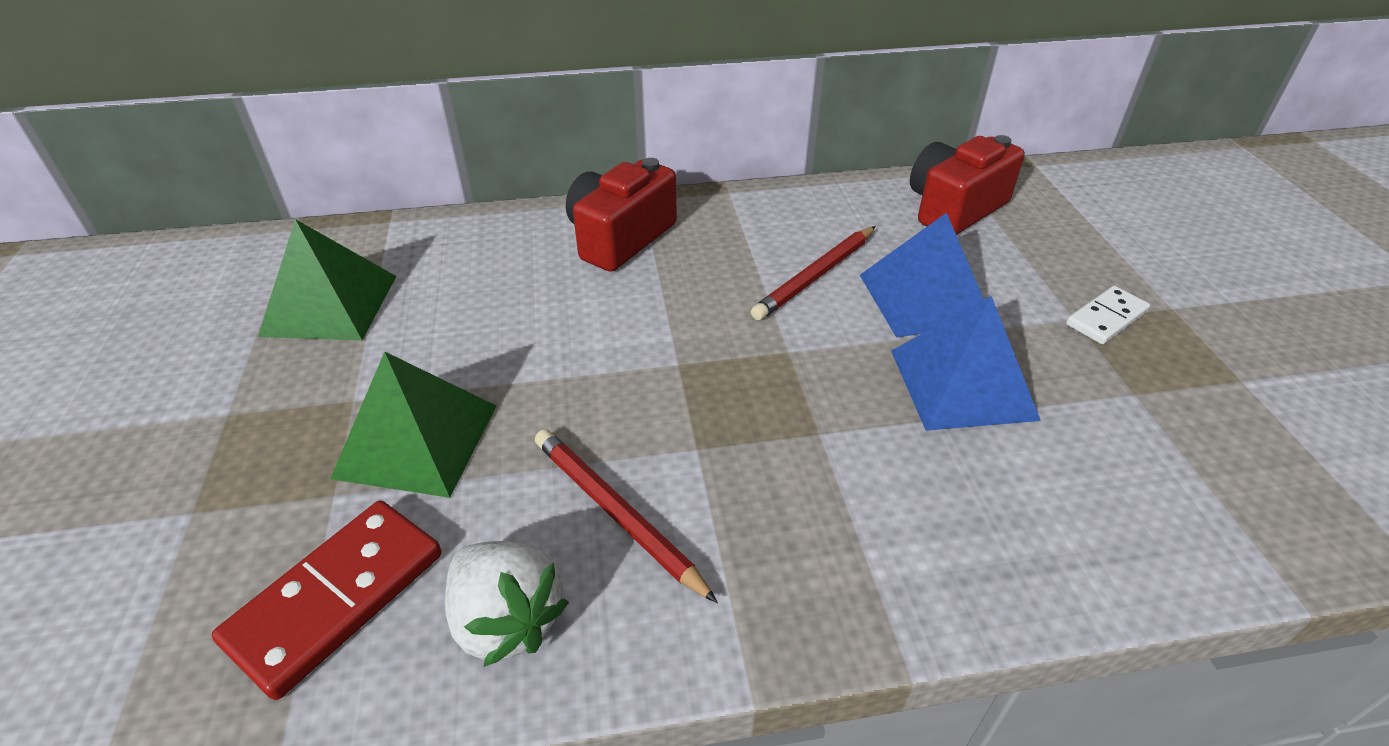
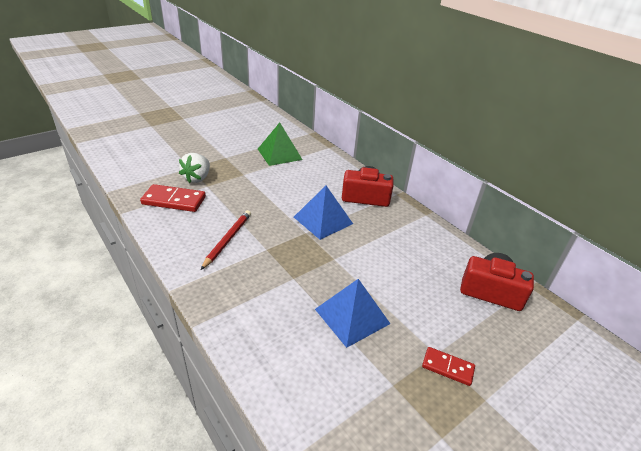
camera: 60 degrees right, 5 degrees down
(417, 440) = (234, 191): green pyramid -> none
(507, 620) = (179, 232): white strawberry -> white strawberry (197, 178)
(815, 276) = (389, 255): red pencil -> none
(924, 298) = (403, 293): blue pyramid -> blue pyramid (323, 220)
(1106, 318) = (447, 367): white domino -> red domino

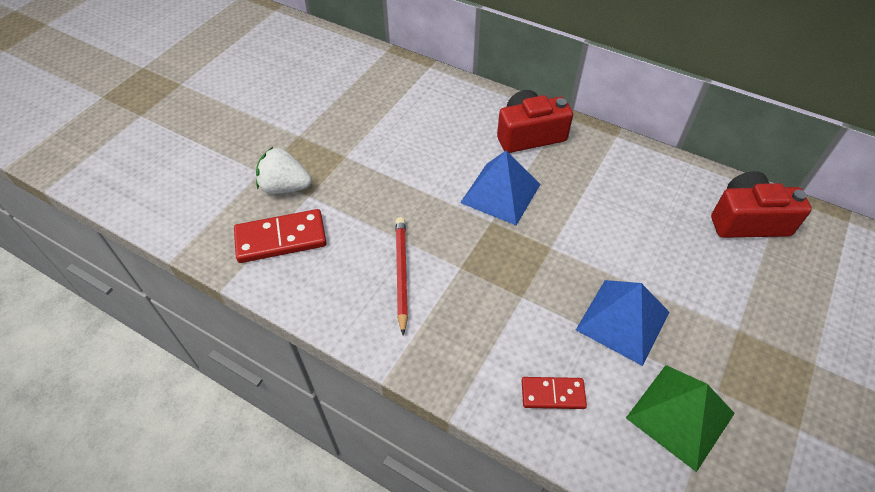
camera: 20 degrees left, 15 degrees up
(197, 178) = (285, 187): white strawberry -> white strawberry turned 105 degrees clockwise
(279, 154) = (371, 102): green pyramid -> green pyramid (680, 415)
(447, 367) = (759, 342): red domino -> red domino (553, 394)

